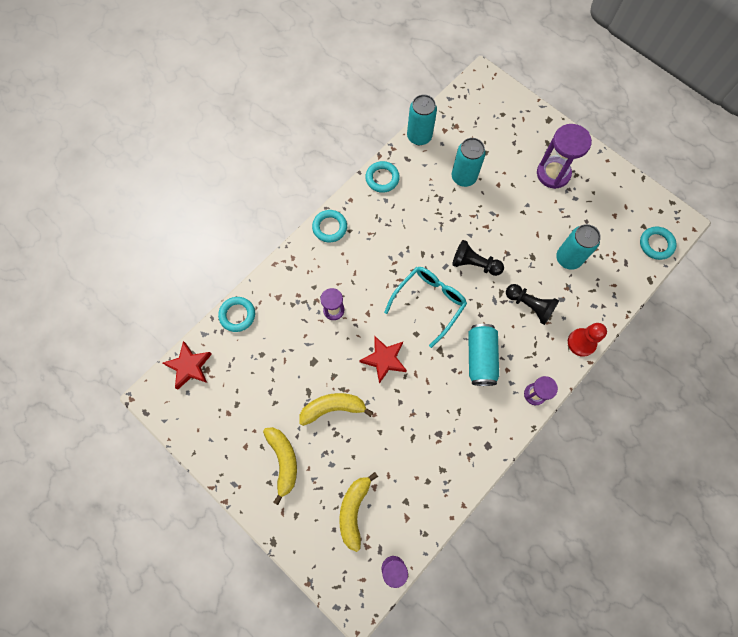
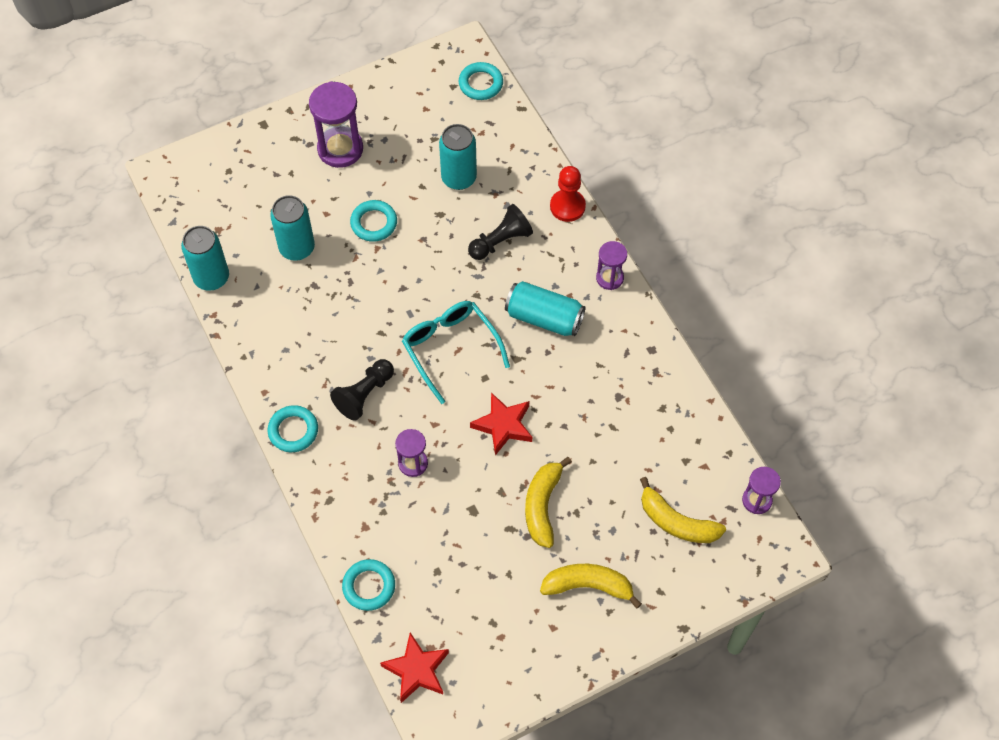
camera: 70 degrees left, 10 degrees down
(382, 178) = (252, 343): turquoise ring -> turquoise ring (374, 223)
(474, 264) = (421, 280): black pawn -> black pawn (364, 394)

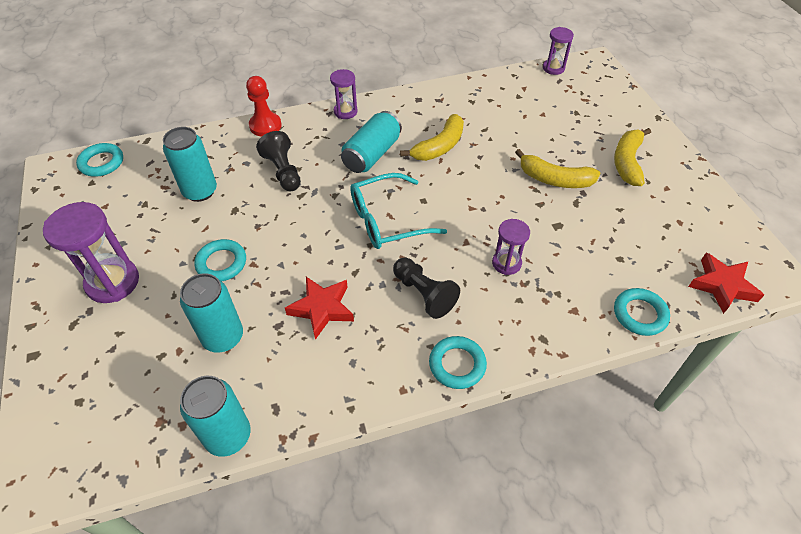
camera: 80 degrees left, 10 degrees down
(503, 425) = (474, 194): red star -> red star (322, 308)
(676, 522) = (570, 108): yellow banana -> yellow banana (439, 146)

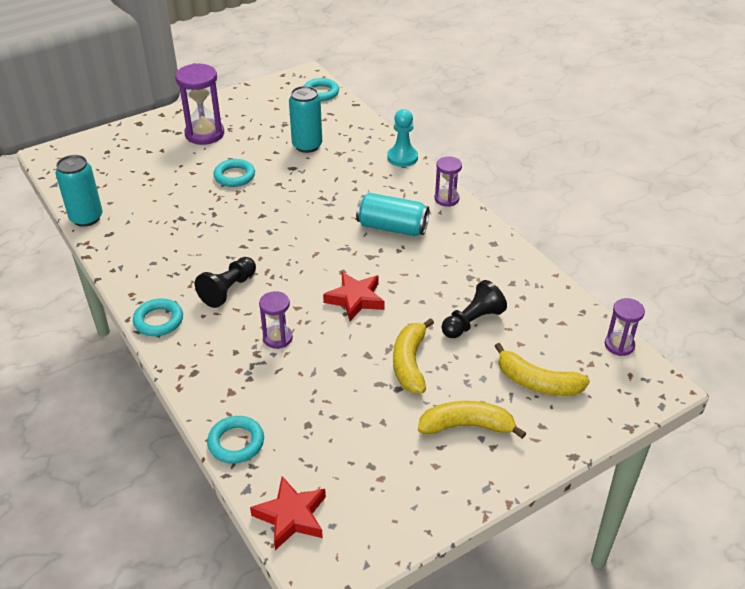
camera: 75 degrees right, 10 degrees down
(223, 337) = (165, 195): turquoise can -> none
(265, 126) = (402, 157): red pawn -> turquoise pawn
(283, 171) = (347, 181): black pawn -> black pawn (472, 321)
(322, 308) = (201, 236): red star -> red star (355, 299)
(387, 220) = (308, 253): turquoise glasses -> none
(439, 146) = (424, 270): yellow banana -> yellow banana (537, 382)

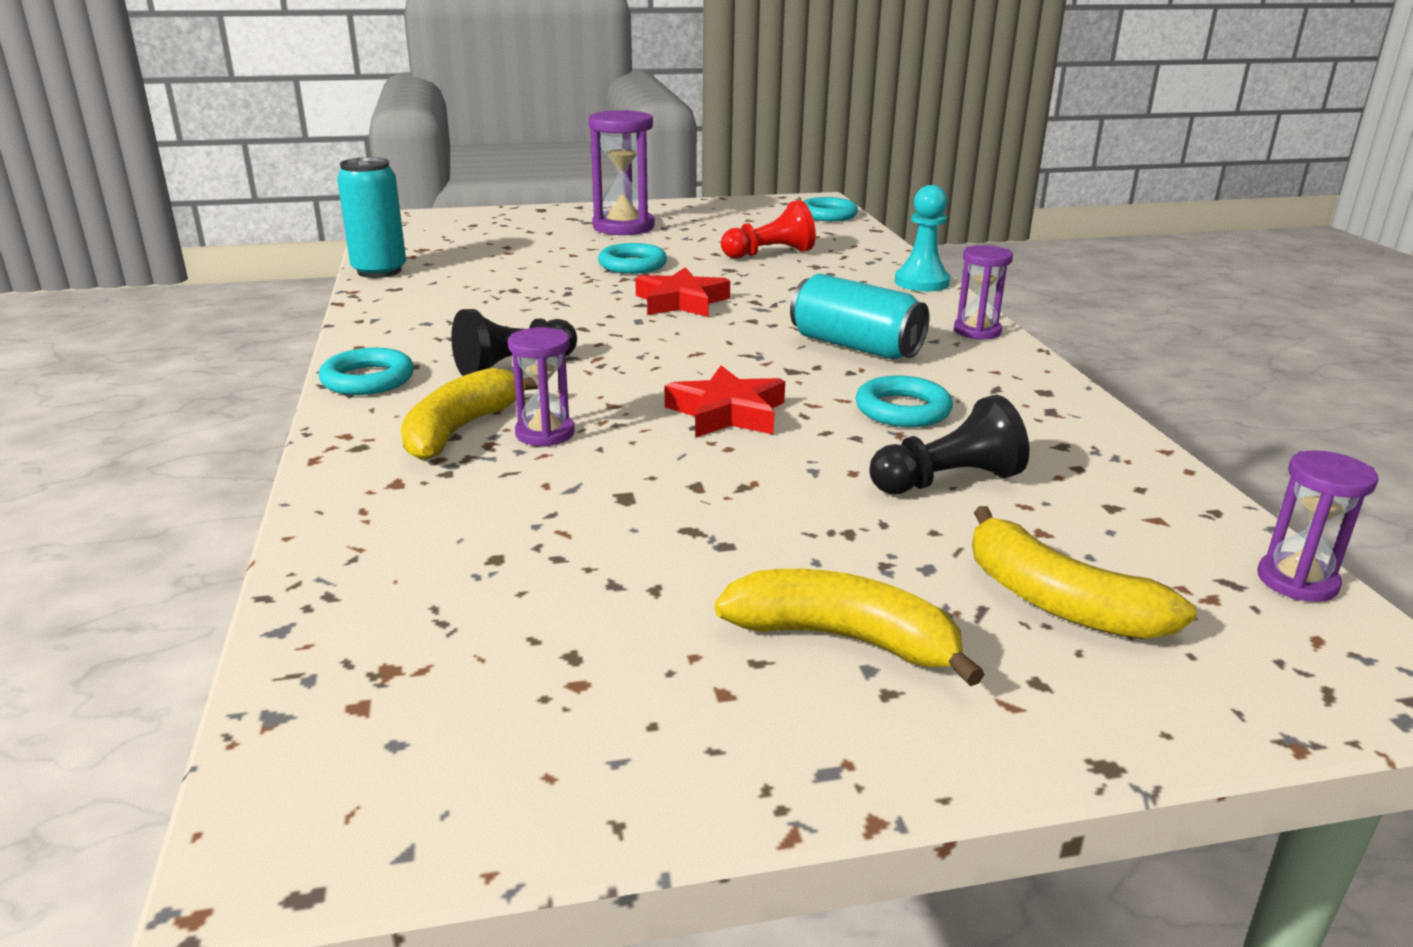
camera: 20 degrees right, 15 degrees down
(236, 442) = (333, 553): turquoise ring -> turquoise ring (902, 410)
(291, 516) = (323, 701): red star -> red star (681, 302)
(307, 146) = (769, 254): turquoise can -> red pawn
(410, 363) = (775, 513): yellow banana -> yellow banana (460, 429)

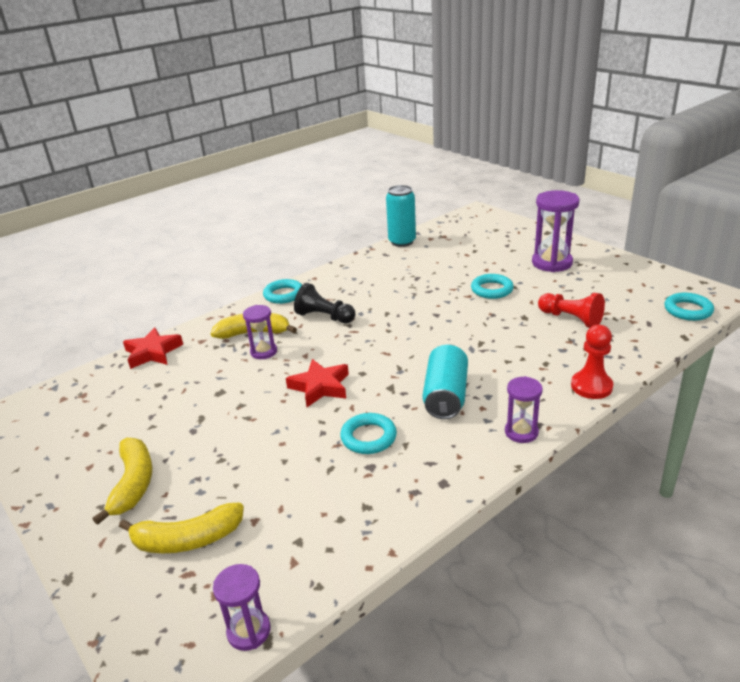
camera: 65 degrees right, 5 degrees up
(681, 302) = (452, 323): red star -> red star (153, 352)
(921, 282) = (591, 386): turquoise pawn -> red pawn
(947, 481) = (291, 475): black pawn -> none
(1057, 602) = (187, 540): yellow banana -> yellow banana turned 120 degrees counterclockwise

